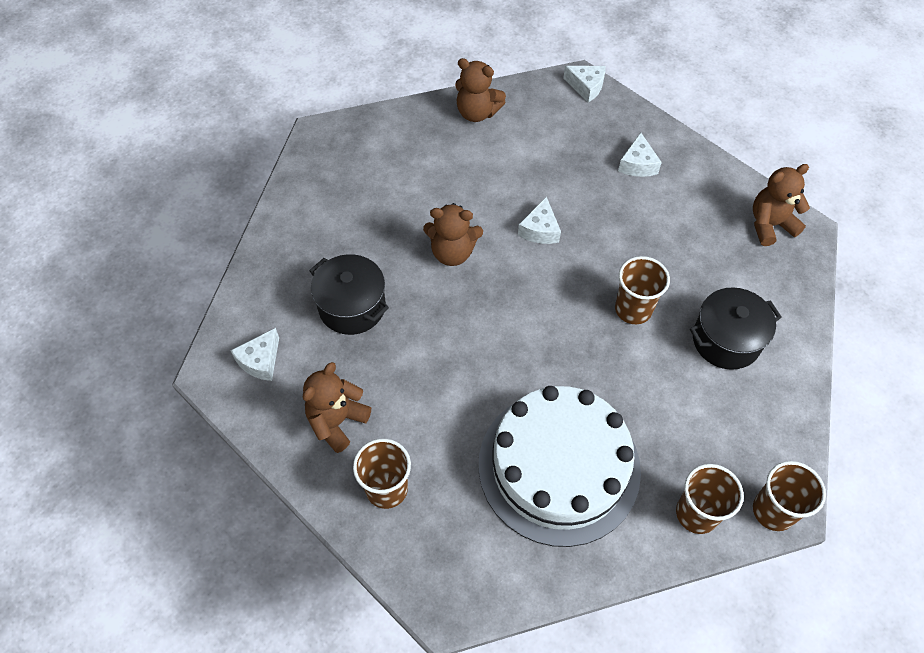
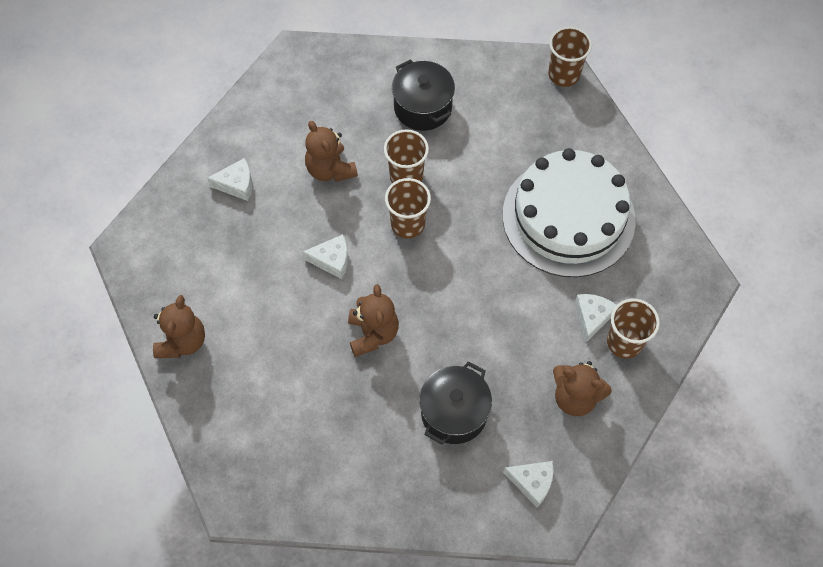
camera: 100 degrees left, 5 degrees up
(586, 87) = (133, 239): white cheese -> white cheese (592, 317)
(696, 513) = (580, 122): brown cup -> brown cup (408, 224)
(770, 225) = (294, 77): brown teddy bear -> brown teddy bear (330, 169)

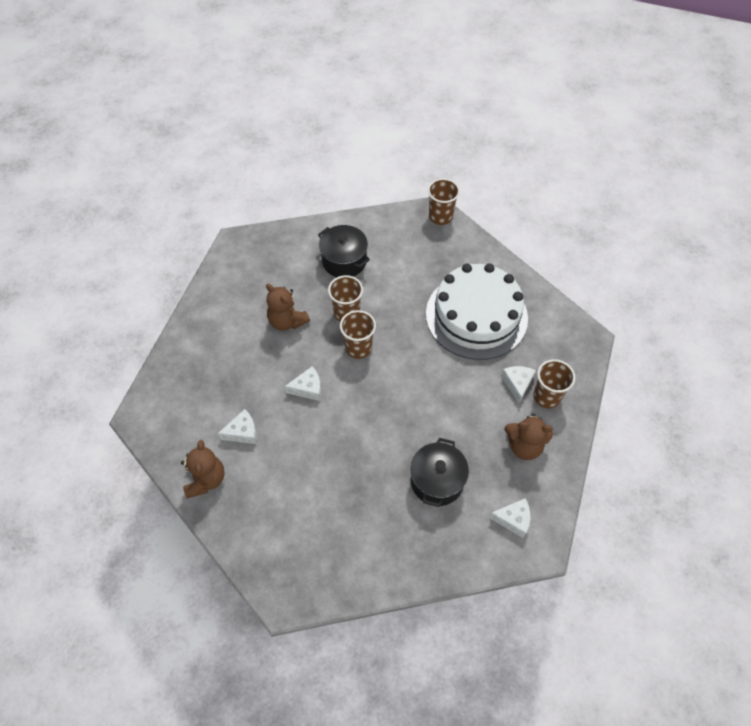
camera: 15 degrees left, 5 degrees down
(237, 184) = (217, 348): white cheese -> white cheese (242, 432)
(373, 334) = (356, 436): brown teddy bear -> none

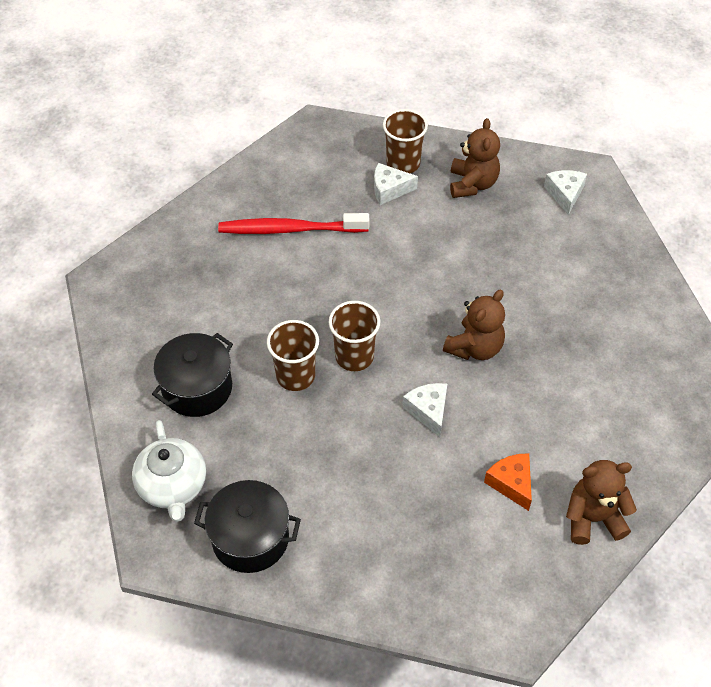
camera: 95 degrees left, 5 degrees down
(242, 432) = (511, 483): white cheese -> orange cheese
(276, 249) = (173, 486): none -> white teapot
(287, 321) = (315, 452): brown teddy bear -> brown teddy bear (475, 347)
(437, 481) = (535, 262): black pot -> black pot (250, 538)
(440, 216) = (111, 273): brown cup -> none
(476, 316) = (290, 229): white cake -> red toothbrush

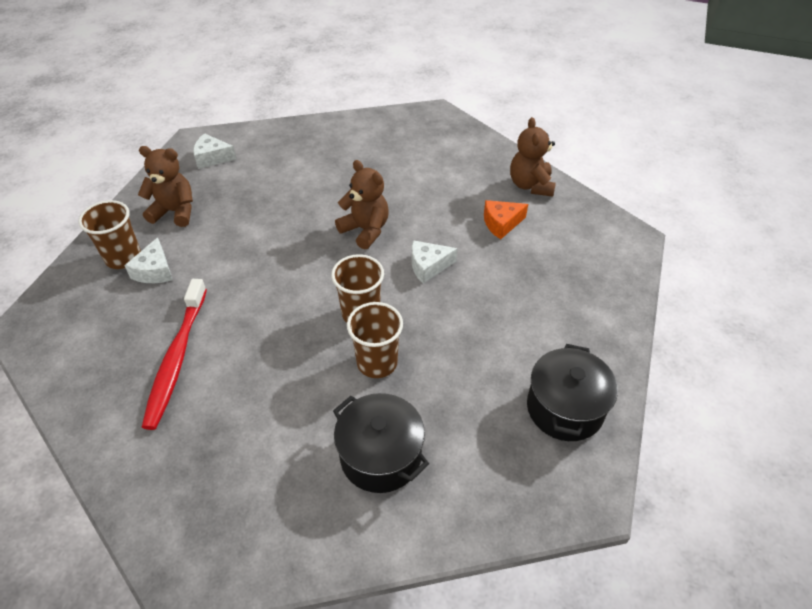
camera: 85 degrees left, 5 degrees down
(173, 486) = (507, 481): white teapot -> none

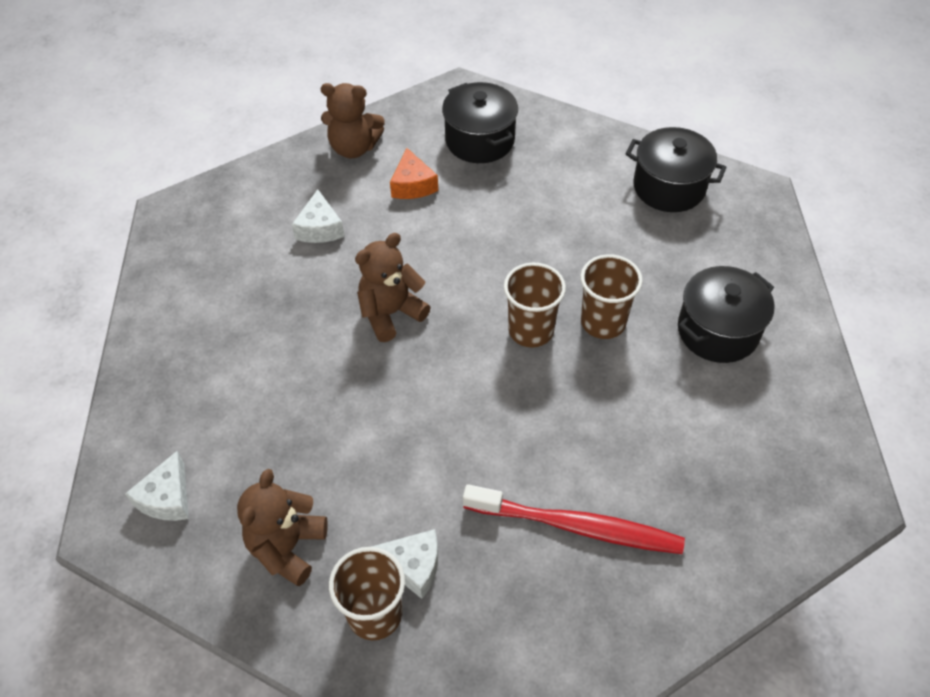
camera: 80 degrees left, 5 degrees up
(428, 266) = (467, 260): white cheese -> white cheese (320, 228)
(571, 258) = (479, 140): none -> black pot

